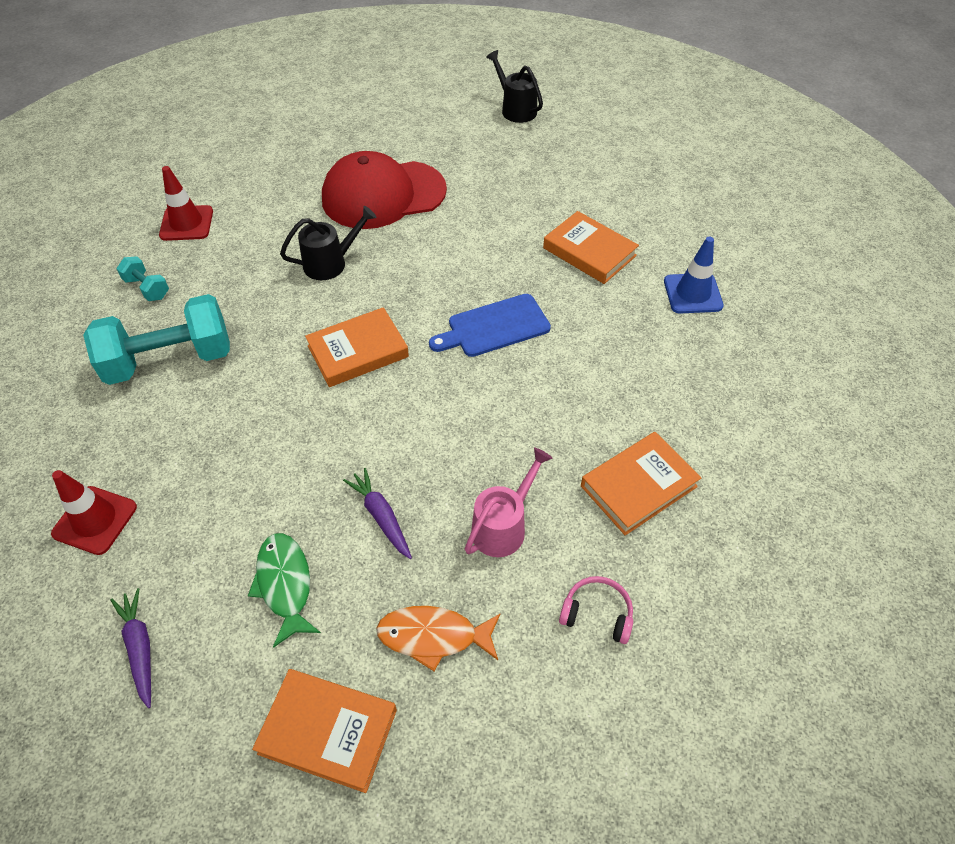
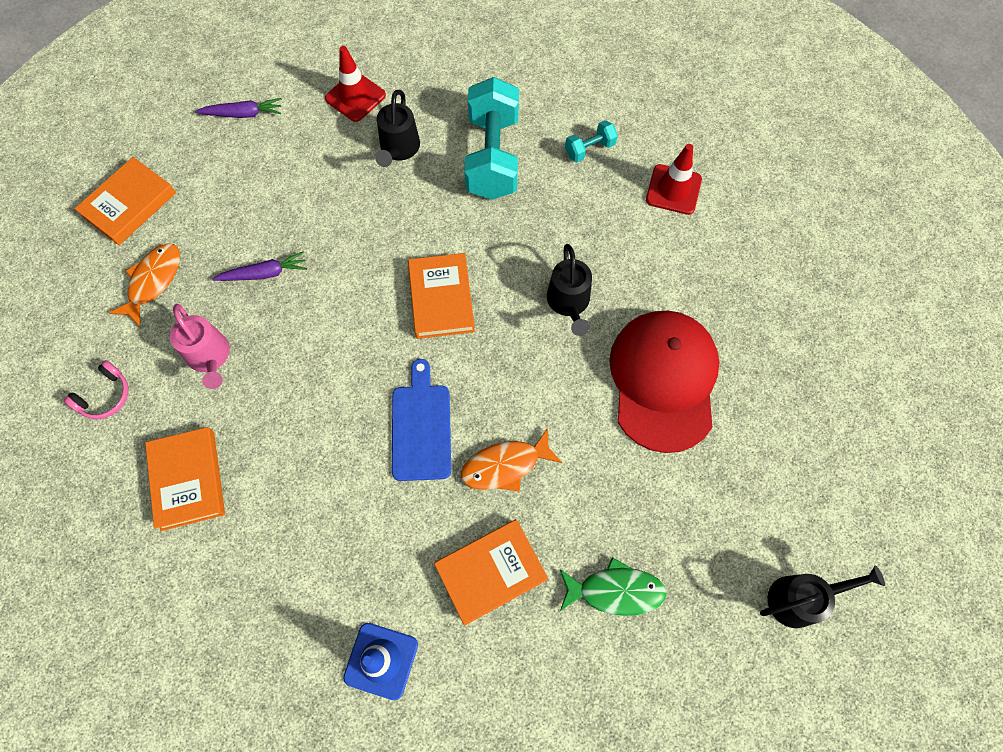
camera: 110 degrees right, 15 degrees up
(174, 446) = (398, 149): none -> black watering can
(285, 584) = (243, 200): green fish -> green fish (615, 590)
(501, 265) = (505, 465): none -> orange fish

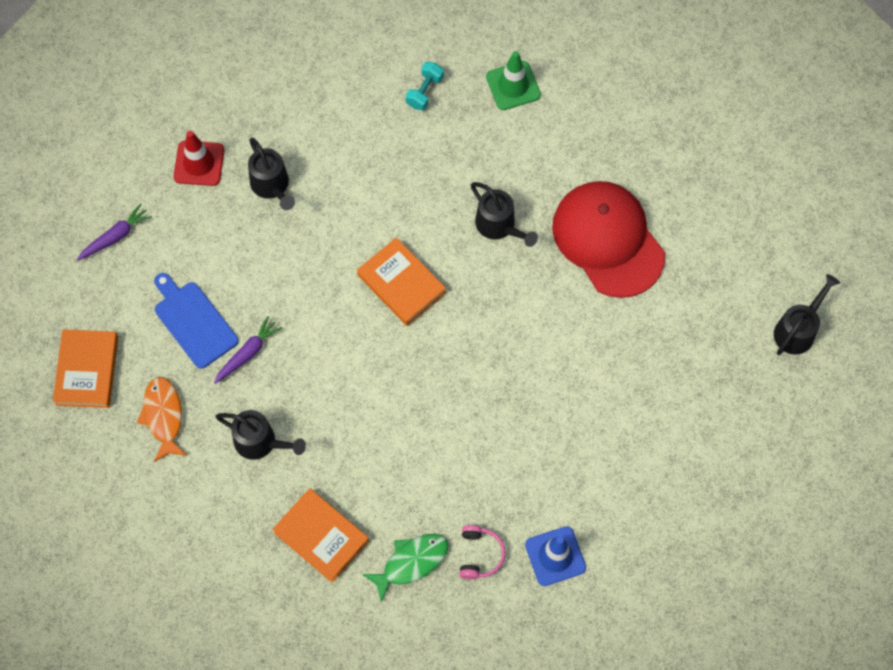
camera: 35 degrees left, 0 degrees up
(105, 396) = (204, 523): pink headphones -> pink headphones (480, 555)
(210, 357) = (261, 442): pink watering can -> black watering can
(421, 427) = (461, 387): blue cutting board -> blue cutting board (194, 321)
(490, 572) = (585, 451): orange book -> none
(492, 157) = (353, 145): turquoise dumbbell -> none
(505, 465) = (541, 374): orange fish -> none
(615, 590) = (676, 406): green fish -> green fish (411, 562)
(673, 190) = (513, 86): red traffic cone -> green traffic cone

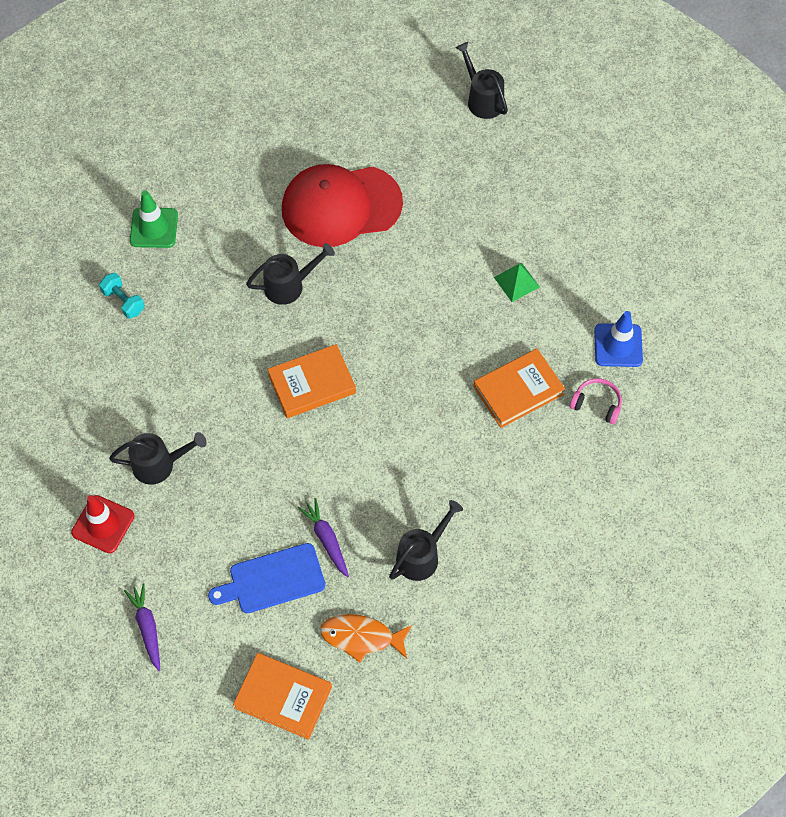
camera: 70 degrees left, 5 degrees down
(321, 536) = (534, 530): orange book -> orange book (518, 390)
(411, 562) = (585, 462): green fish -> none
(589, 434) = (516, 282): none -> green pyramid

